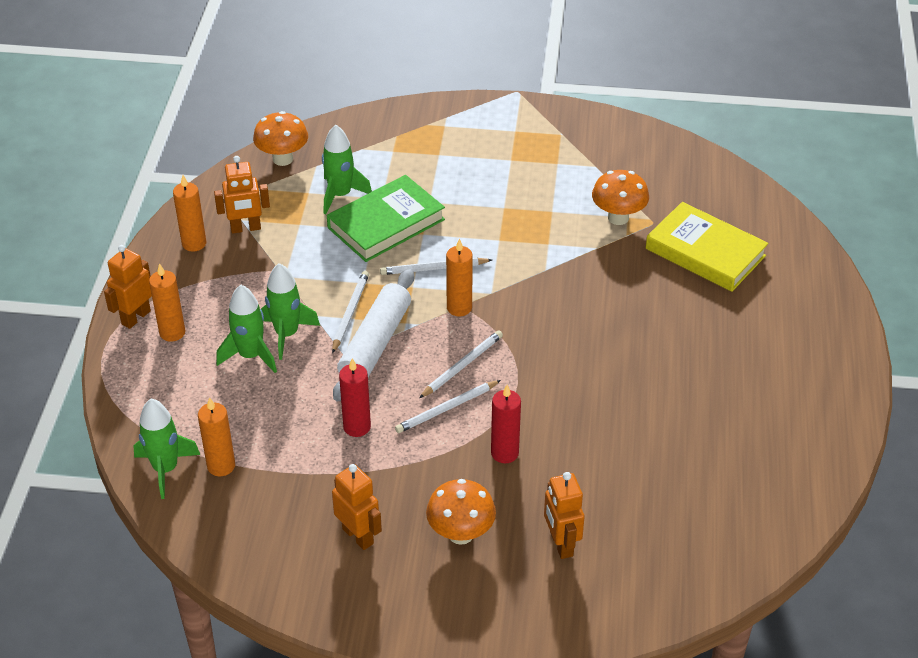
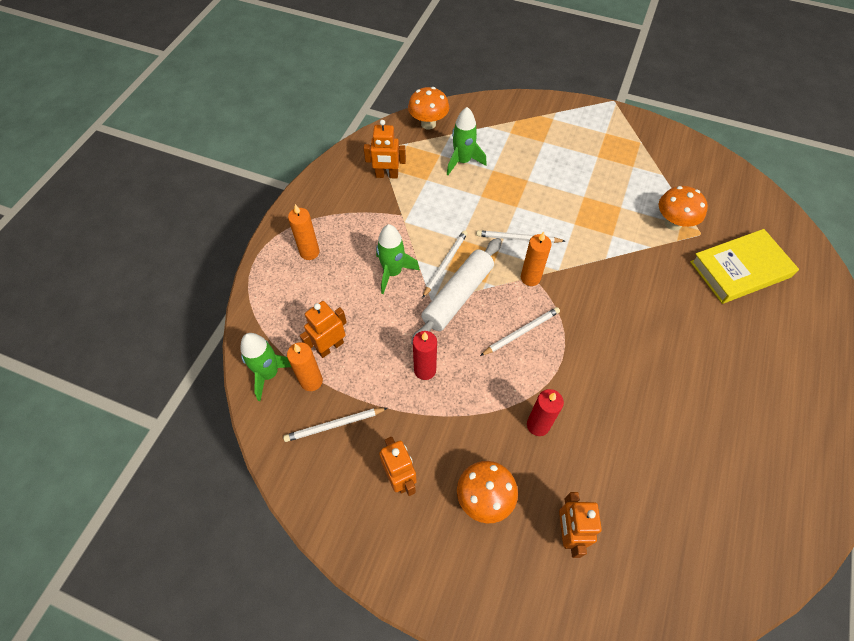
camera: 15 degrees right, 15 degrees up
(135, 317) = (287, 233): orange robot -> orange robot (330, 347)
(194, 243) = (346, 180): orange candle -> none
(250, 356) = (361, 285): green rocket -> none
(386, 223) = (490, 192): green book -> none
(446, 409) = (500, 370): white pencil -> white pencil (334, 425)
(705, 252) = (740, 269): yellow book -> yellow book turned 75 degrees counterclockwise

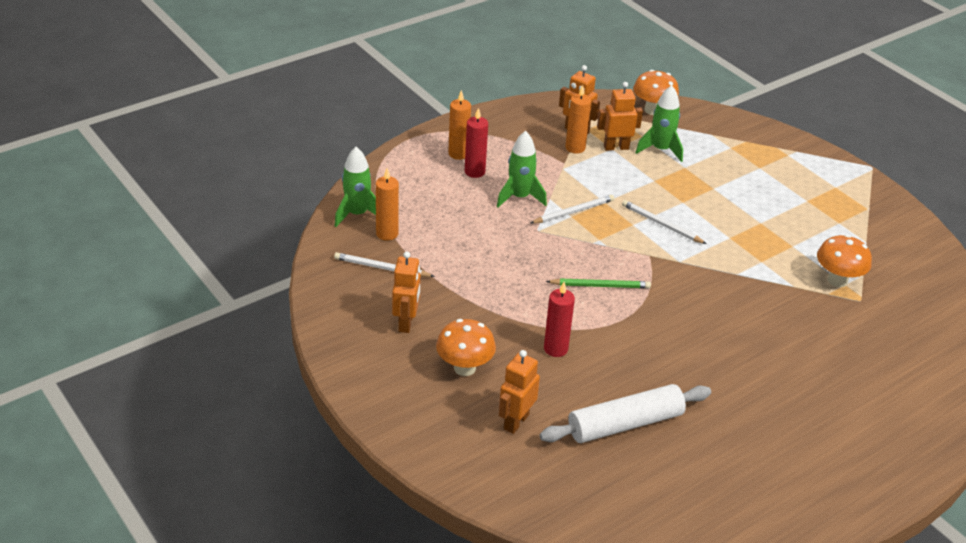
camera: 30 degrees right, 20 degrees down
(330, 347) = (421, 220): orange robot -> orange robot (616, 147)
(425, 370) = (488, 270): red candle -> red candle (474, 172)
(457, 296) = (564, 237): white rolling pin -> white rolling pin (625, 424)
(521, 332) = (600, 285): white pencil -> green pencil
(530, 278) = (646, 255): orange candle -> orange candle (575, 148)
(740, 269) = (875, 343): yellow book -> none

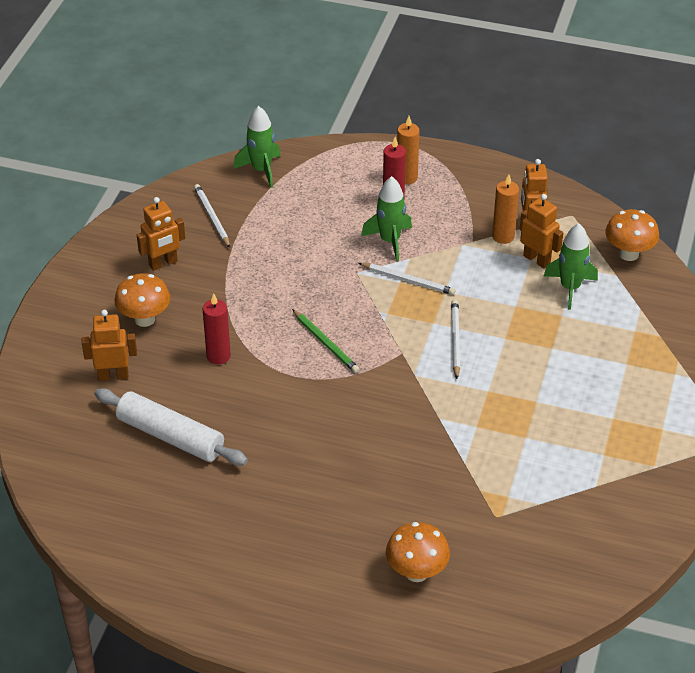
camera: 55 degrees right, 5 degrees up
(387, 234) = (255, 197): orange candle -> none
(837, 280) = (508, 489): orange mushroom -> orange mushroom (416, 572)

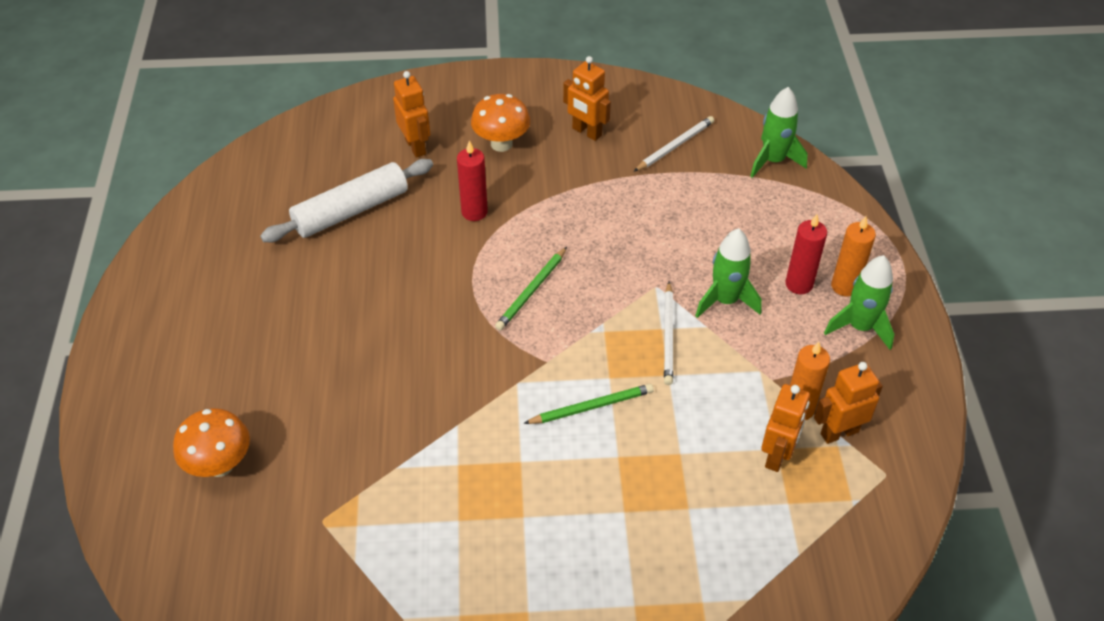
camera: 70 degrees right, 5 degrees up
(171, 436) = (351, 211): white rolling pin -> white rolling pin turned 45 degrees clockwise
(455, 340) = (591, 406): white pencil -> green pencil
(570, 288) = (744, 505): green rocket -> green rocket (860, 327)
(628, 254) = (850, 561): orange mushroom -> none

